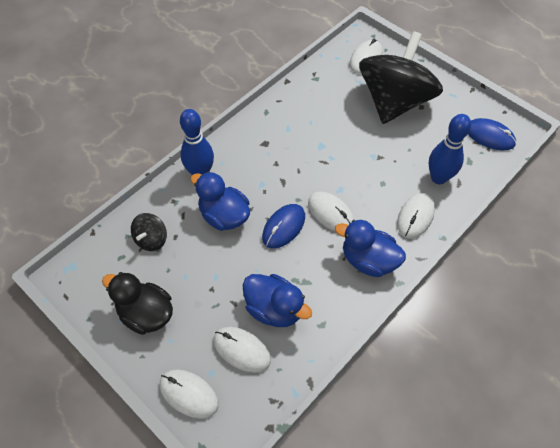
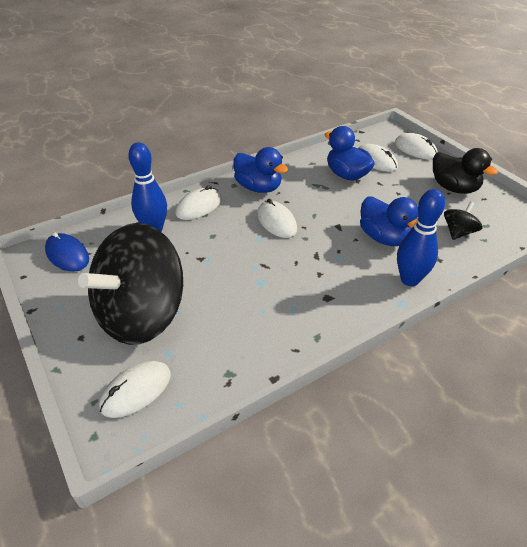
camera: 165 degrees left, 15 degrees down
(284, 227) = (326, 220): blue mouse -> none

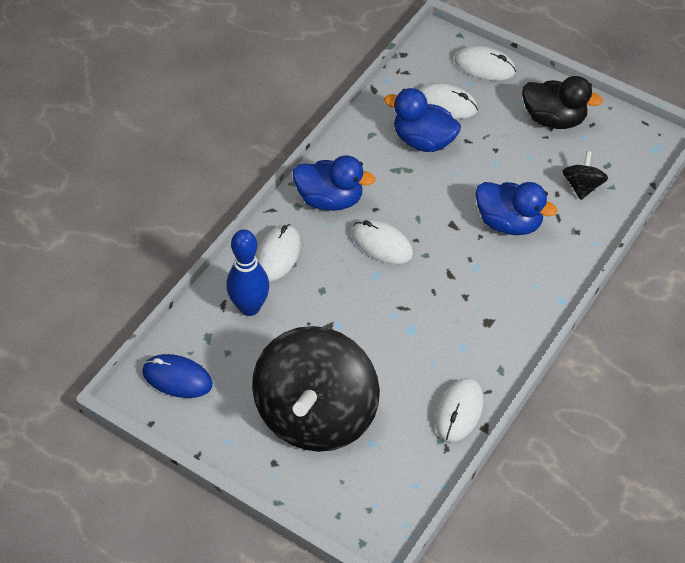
camera: 25 degrees left, 10 degrees up
(136, 391) = (369, 490): white mouse -> white mouse (459, 411)
(409, 279) = (558, 269): blue bowling pin -> none

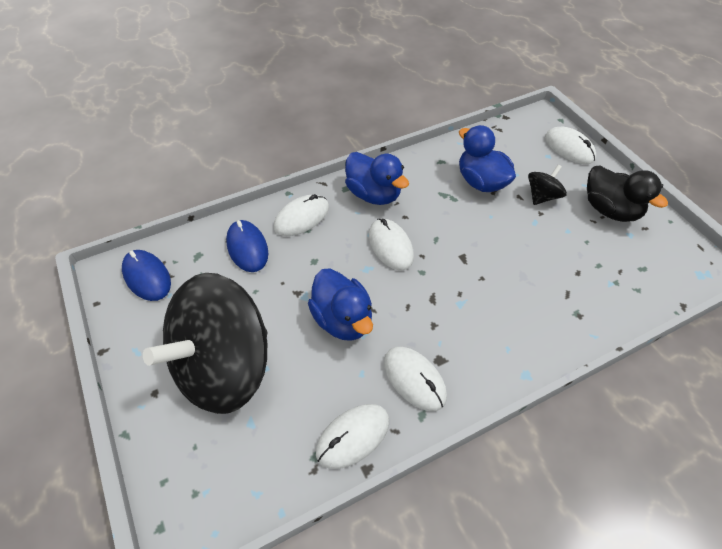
camera: 30 degrees right, 0 degrees up
(249, 307) = (247, 248): blue bowling pin -> blue mouse
(446, 103) = (518, 162): white mouse -> white mouse (414, 379)
(509, 223) = (516, 278): blue duck -> blue duck (343, 319)
(582, 186) = (607, 277): black spinning top -> black spinning top (542, 196)

